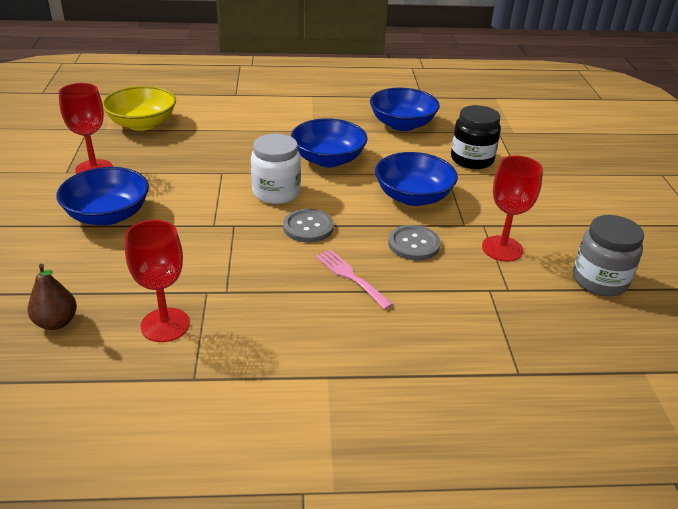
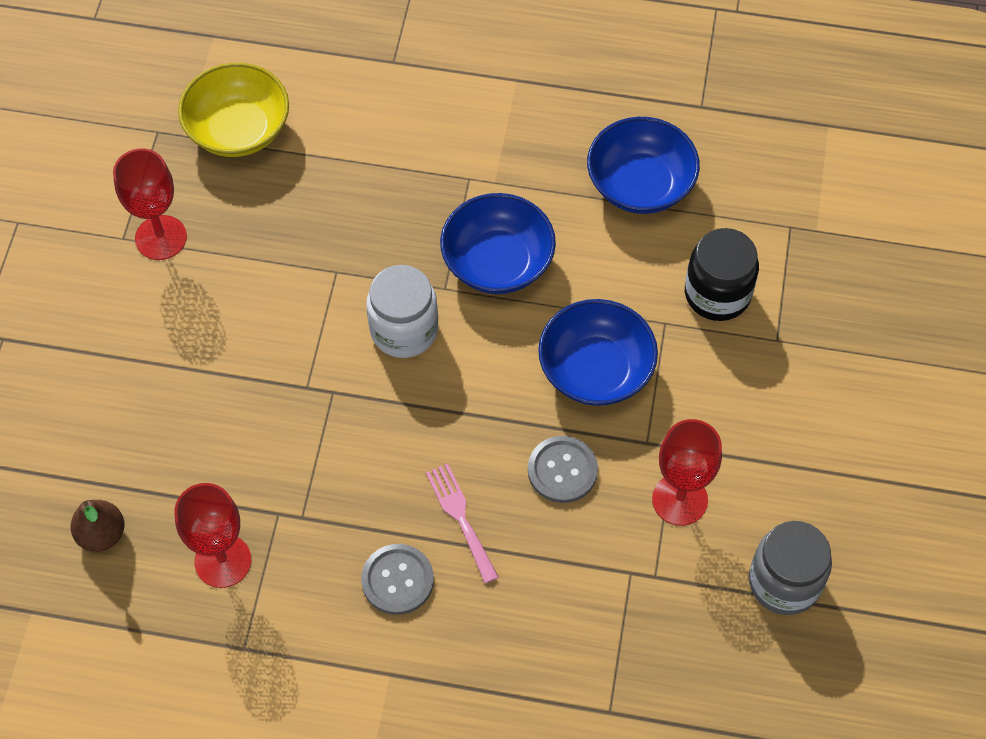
camera: 15 degrees right, 25 degrees up
(108, 215) = (172, 345): blue bowl -> none
(308, 227) = (430, 412): grey button -> grey button (397, 580)

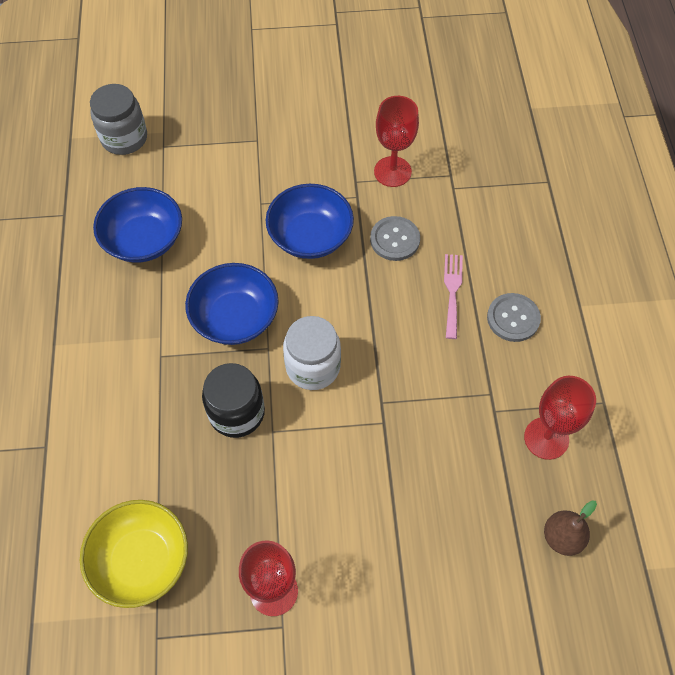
camera: 105 degrees left, 0 degrees up
(460, 518) = (452, 291): pink fork -> pink fork turned 135 degrees clockwise
(717, 294) = (229, 178): black jar -> black jar (237, 413)
(784, 582) = (428, 111): grey jar -> grey jar (124, 138)

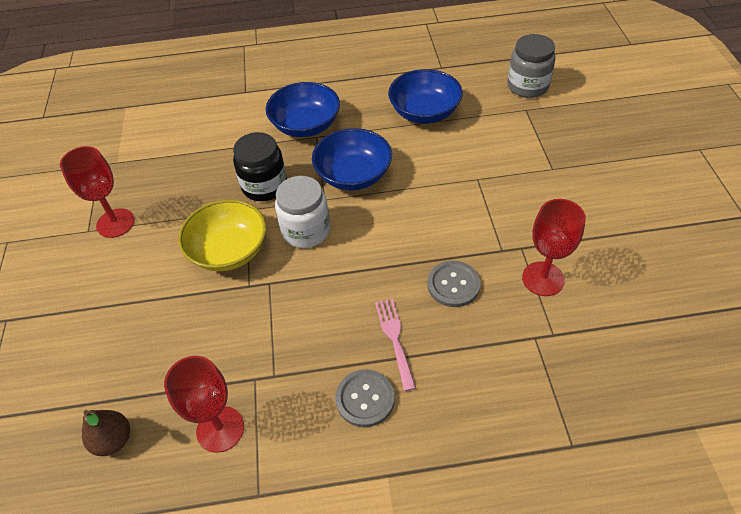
camera: 90 degrees right, 10 degrees down
(141, 560) = (155, 149): yellow bowl -> yellow bowl (229, 251)
(310, 236) = (446, 217): blue bowl -> blue bowl (305, 125)
(452, 291) = (394, 338): pink fork -> pink fork turned 105 degrees counterclockwise

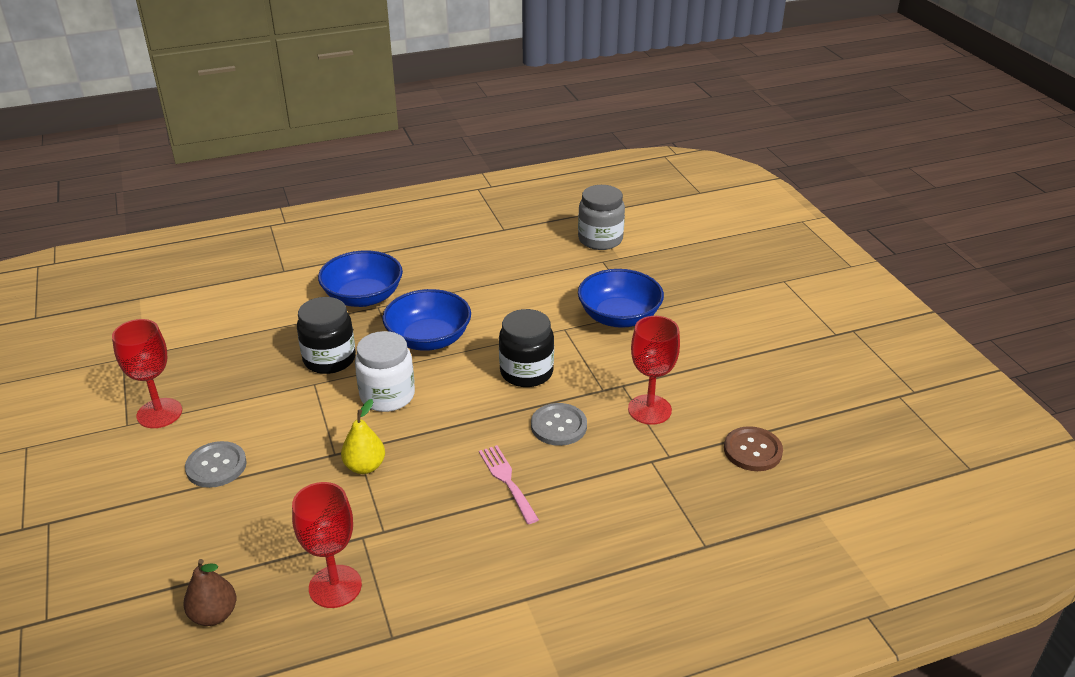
camera: 15 degrees left, 15 degrees down
(229, 251) = (303, 424): yellow bowl -> none
(272, 303) = (365, 466): none -> yellow pear
(365, 399) = (487, 537): grey button -> grey button (216, 466)
(424, 112) = (494, 273): blue bowl -> blue bowl (619, 317)
(434, 222) = (526, 372): none -> black jar
(638, 341) = (752, 450): none -> brown button

